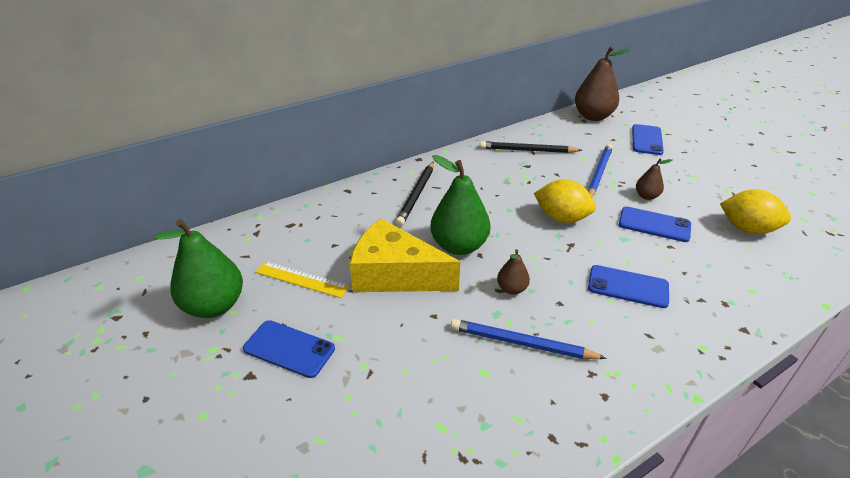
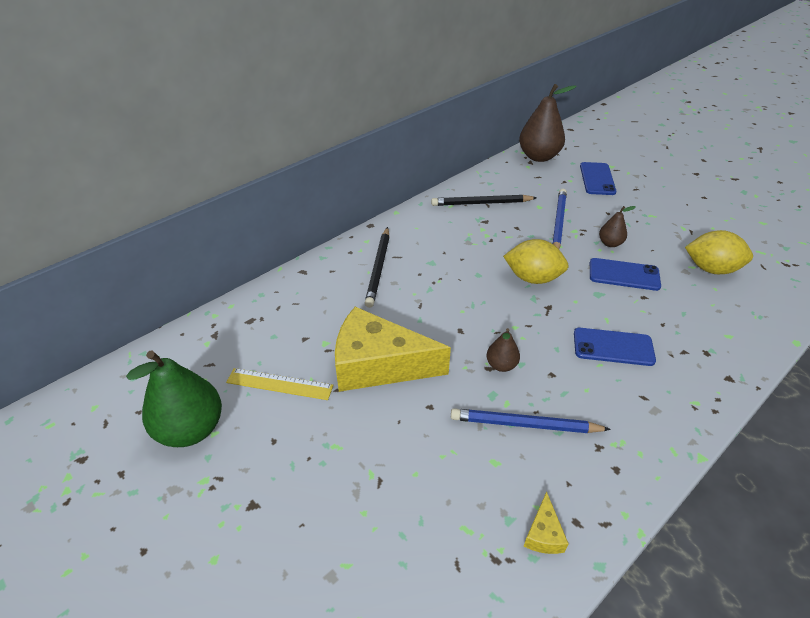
camera: 10 degrees left, 5 degrees up
(289, 349) = (287, 467): blue phone -> none
(459, 246) = (437, 323): green pear -> none
(516, 443) = (543, 534): none -> yellow cheese

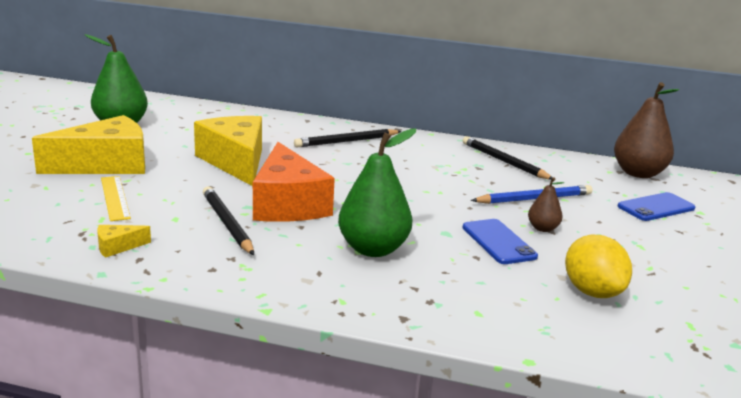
camera: 55 degrees right, 20 degrees down
(279, 384) = (183, 138): yellow ruler -> yellow ruler (115, 197)
(313, 481) = (106, 164): none -> yellow cheese
(501, 365) = (287, 204): brown pear -> orange cheese
(525, 424) = (227, 223): blue pencil -> black pencil
(532, 278) = (424, 200): yellow lemon -> none
(613, 347) = (373, 249): blue phone -> green pear

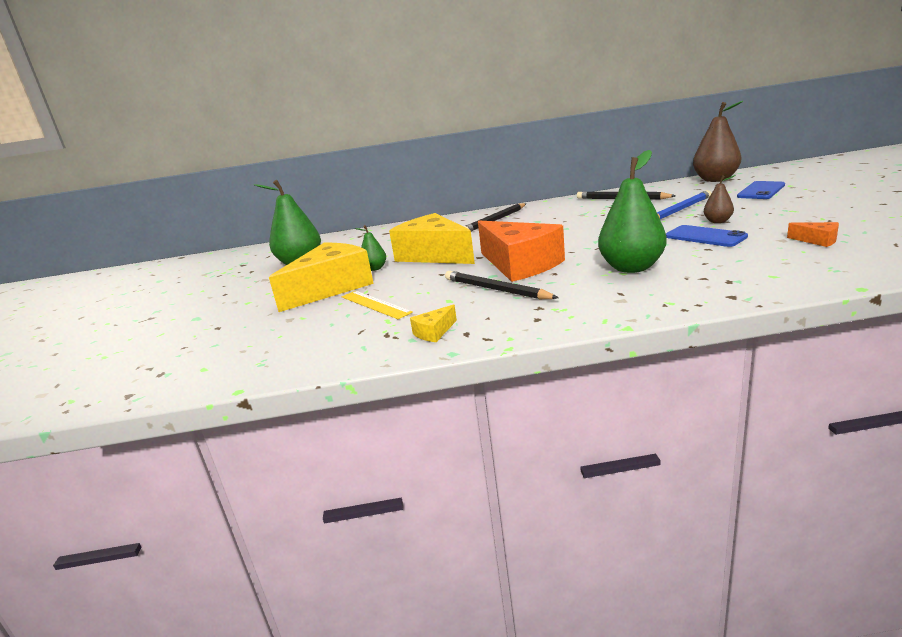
camera: 15 degrees left, 0 degrees up
(168, 157) = (374, 268): none -> green pear
(592, 292) = (817, 240): yellow lemon -> orange cheese

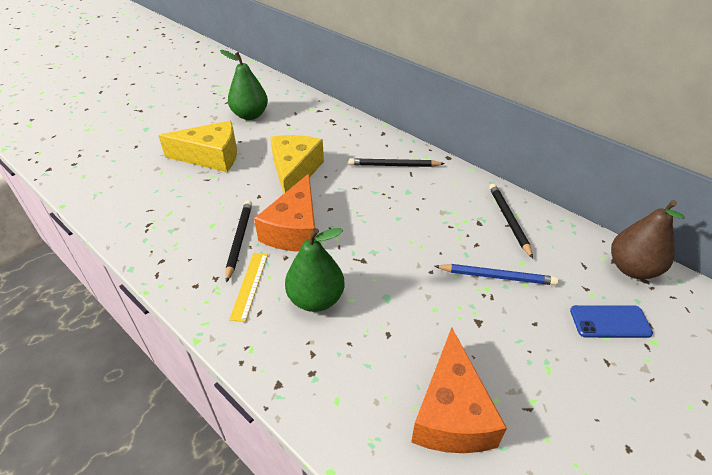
camera: 45 degrees right, 20 degrees up
(374, 268) = (254, 157): green pear -> none
(375, 304) = (191, 193): yellow ruler -> yellow ruler (249, 285)
(434, 332) = (157, 245): yellow cheese -> none
(705, 237) = (420, 322): blue phone -> none
(717, 221) = (473, 317): brown pear -> none
(817, 240) = (451, 412): orange cheese -> orange cheese, size x2.49

